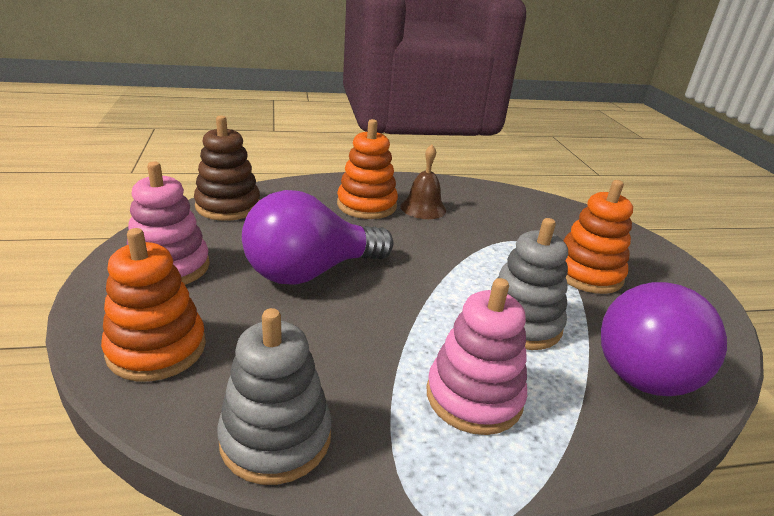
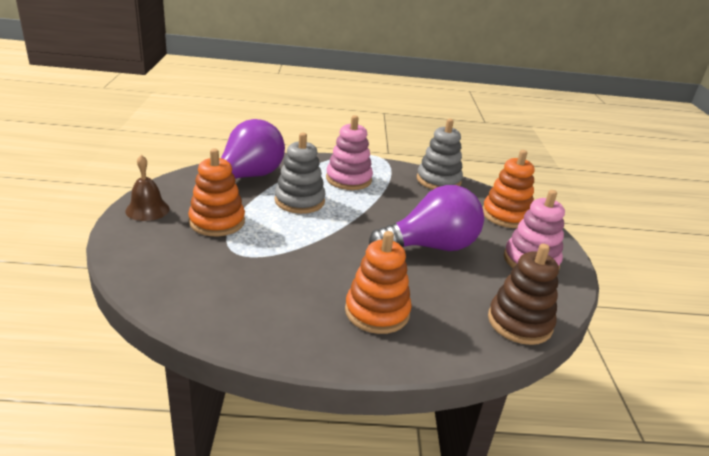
camera: 170 degrees left, 0 degrees up
(423, 208) = (316, 302): brown bell -> brown bell (147, 209)

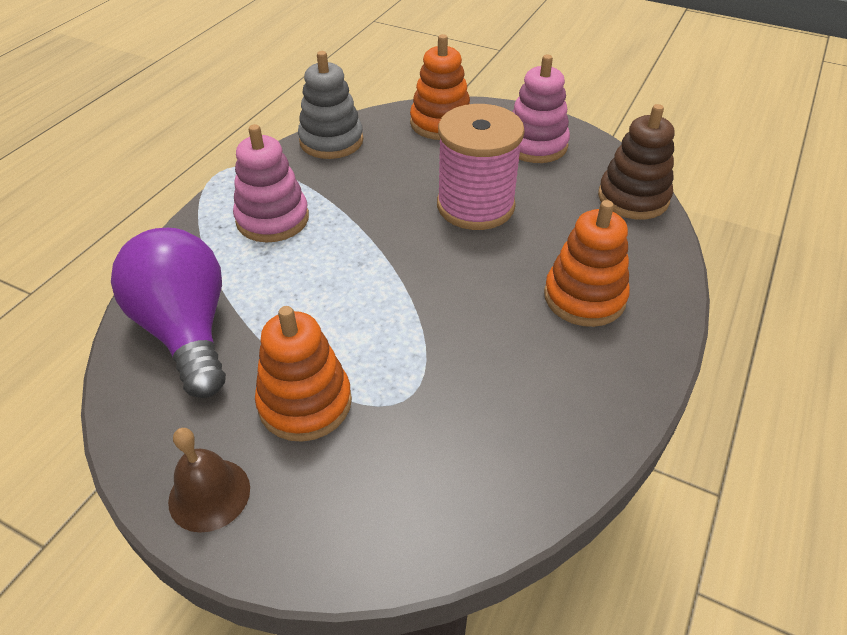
camera: 60 degrees left, 15 degrees up
(299, 201) = (301, 289): grey stacking toy -> none
(431, 246) = (475, 206): purple light bulb -> pink spool

